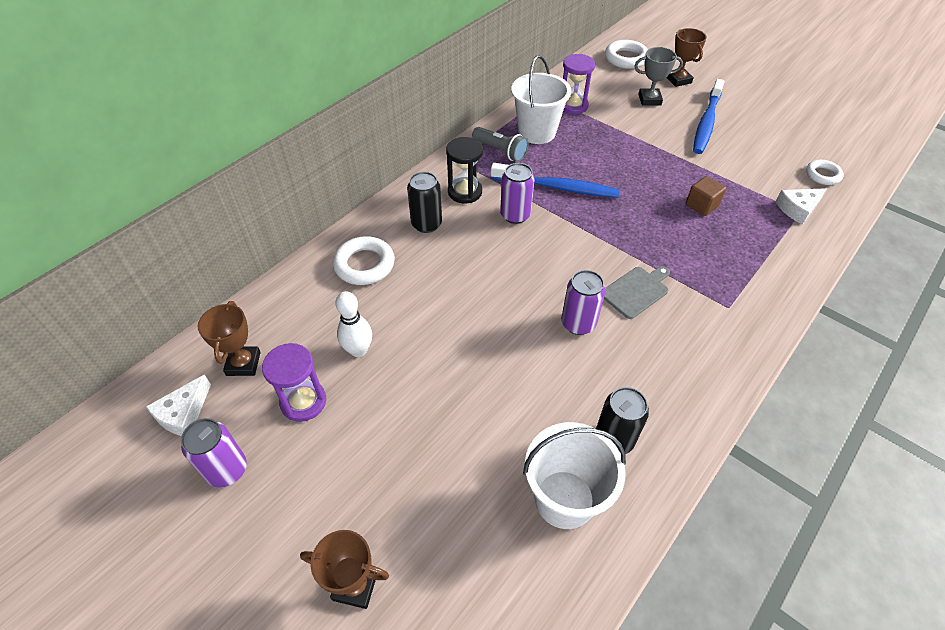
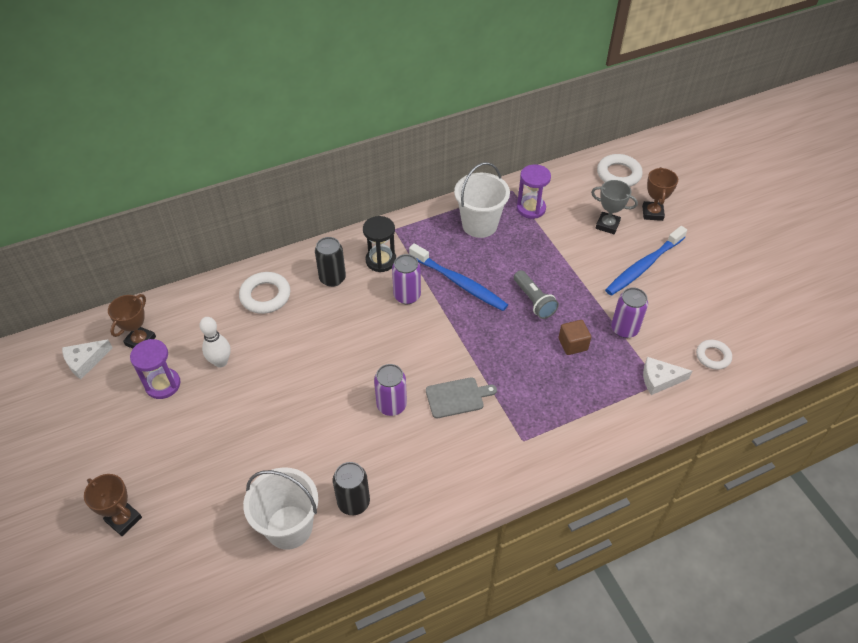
camera: 25 degrees right, 0 degrees up
(227, 470) = (91, 411): purple can -> purple can (624, 329)
(500, 151) = (435, 233): grey flashlight -> grey flashlight (533, 301)

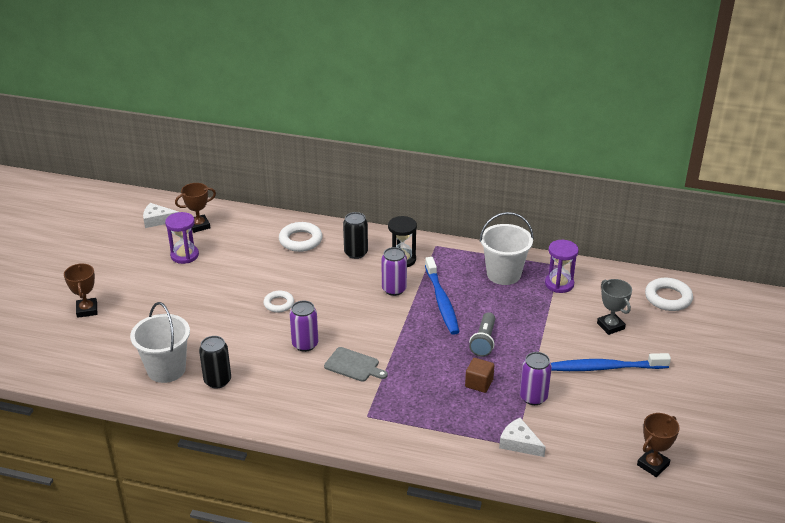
camera: 40 degrees right, 15 degrees down
(220, 362) = (231, 262): white bowling pin -> none
(652, 213) = (663, 338): brown trophy -> brown trophy (653, 465)
(713, 356) = (585, 455): white ring -> white ring (279, 304)

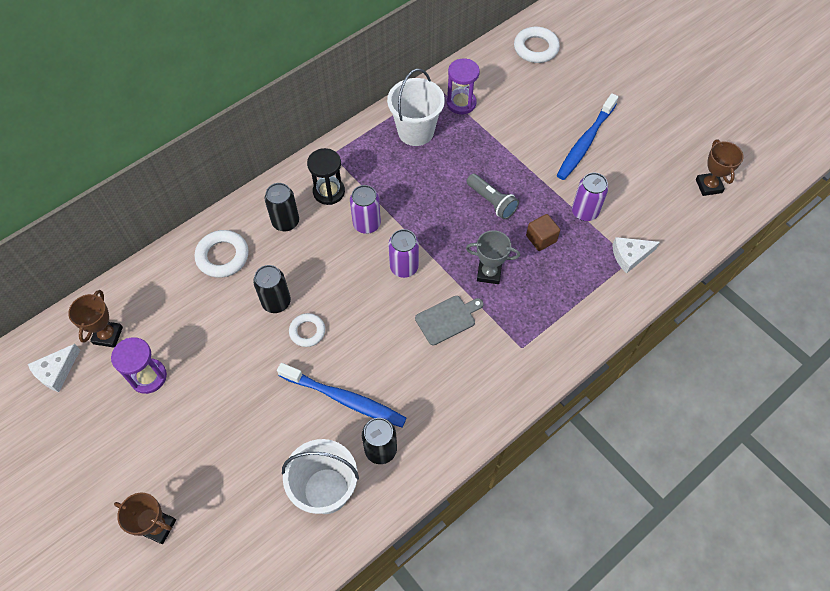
camera: 55 degrees left, 25 degrees up
(288, 279) = (276, 302): none -> black can
(305, 344) = (386, 342): purple can -> purple can (404, 267)
(441, 301) = (414, 198): blue toothbrush -> blue toothbrush (344, 399)
(610, 326) = (540, 106): grey trophy -> grey trophy (489, 273)

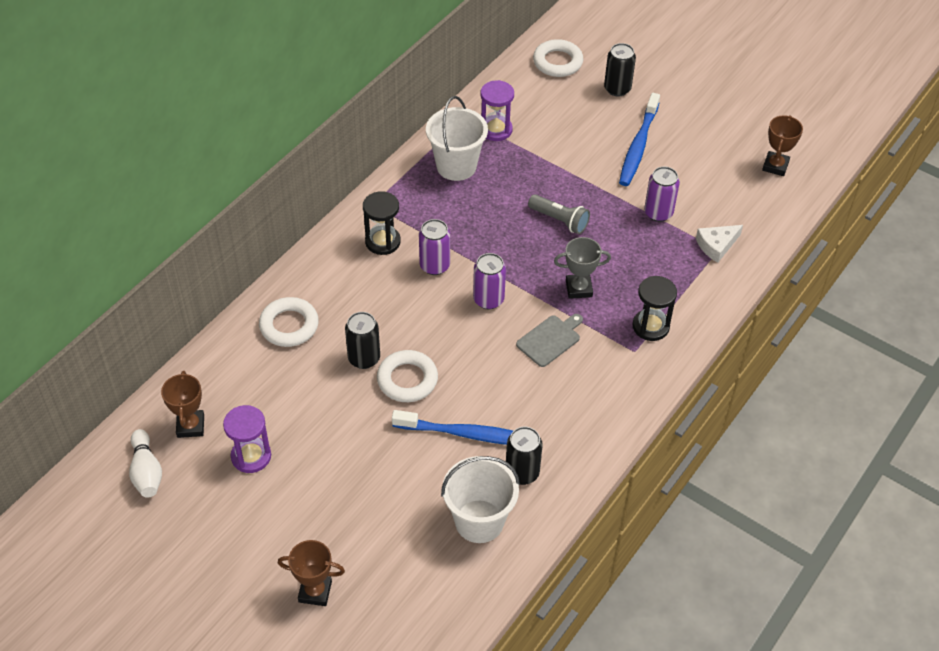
camera: 15 degrees left, 10 degrees down
(56, 371) = (146, 472): white cheese -> white bowling pin
(285, 222) = (346, 279): black can -> black can (617, 89)
(307, 331) = (407, 380): white ring -> white ring, size x1.54
(541, 238) = (621, 246): brown cube -> none
(544, 325) = (650, 326): none -> black hourglass
(708, 186) = (775, 166): brown trophy -> brown trophy turned 45 degrees clockwise

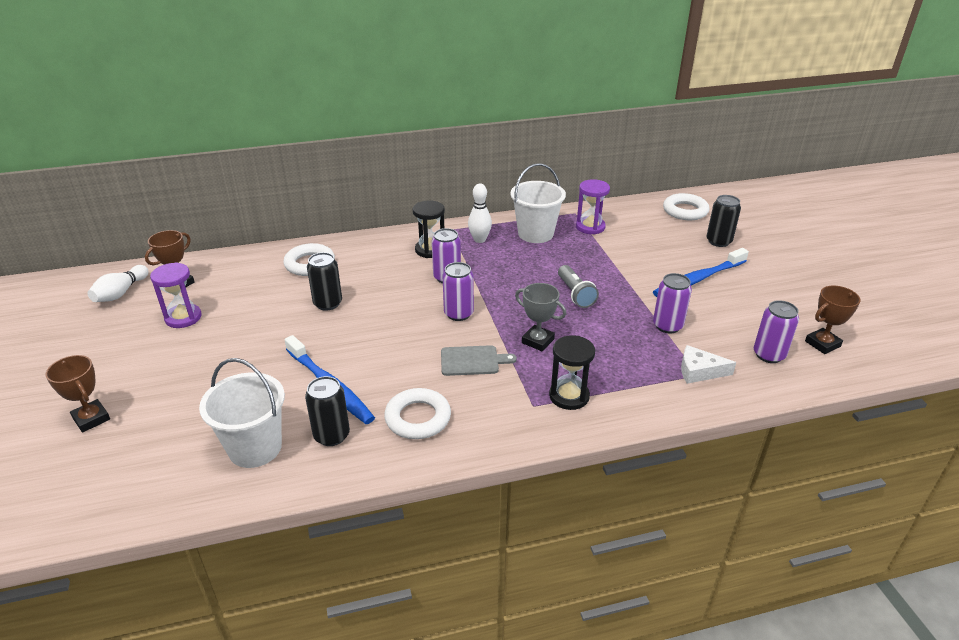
camera: 40 degrees right, 15 degrees down
(407, 380) = (337, 330): white ring -> white ring (418, 418)
(413, 202) = (479, 239): none -> white bowling pin
(749, 200) = (768, 355): none -> purple can

